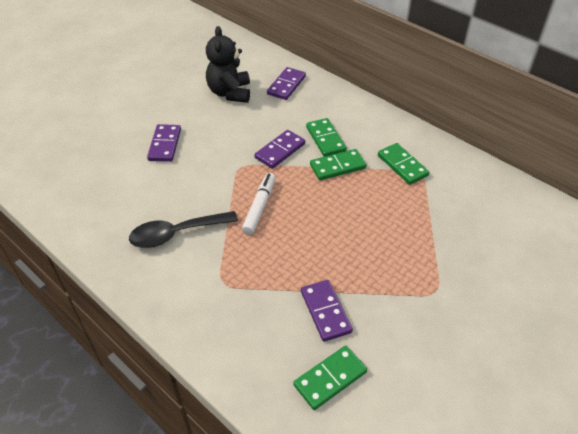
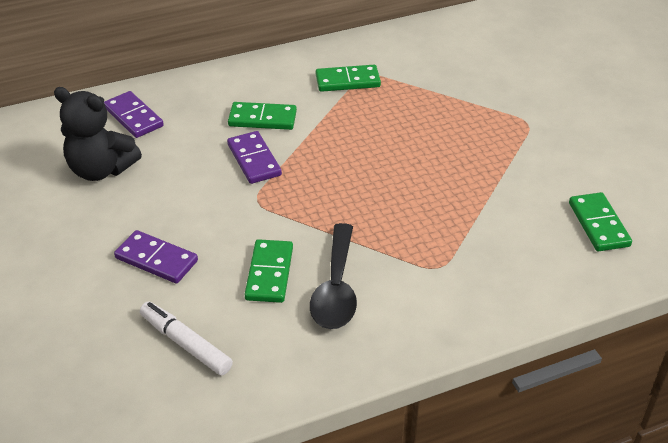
camera: 65 degrees left, 5 degrees down
(259, 207) = (338, 205): white marker -> white marker (186, 344)
(325, 311) = (517, 201): purple domino -> none
(337, 167) = (315, 125): green domino -> green domino (269, 273)

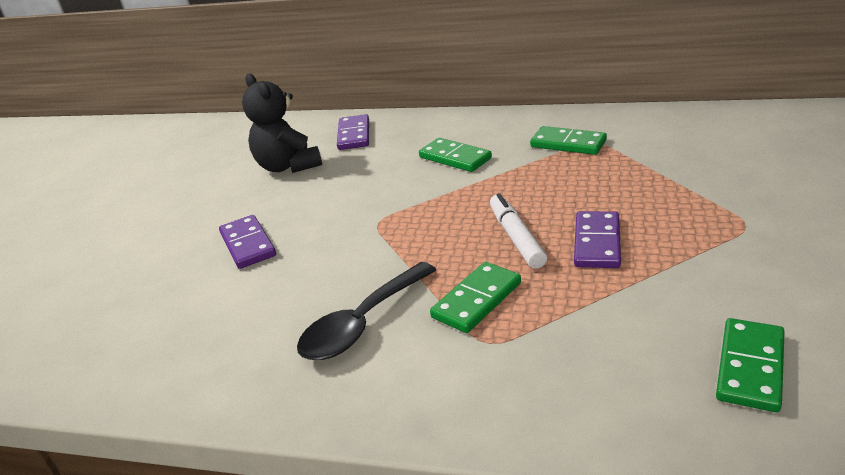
camera: 40 degrees right, 10 degrees down
(186, 344) = (188, 322): white marker -> white marker (516, 238)
(254, 160) = (411, 188): purple domino -> purple domino (597, 243)
(269, 273) = (319, 287): green domino -> green domino (477, 300)

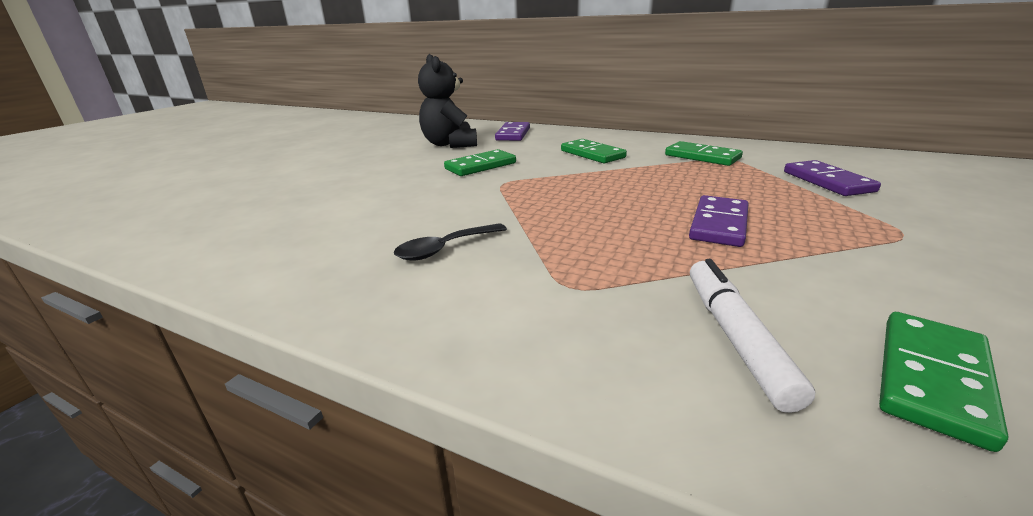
camera: 10 degrees right, 5 degrees down
(247, 244) = (383, 182): purple domino -> purple domino (827, 181)
(362, 323) = (445, 248): black spoon -> black spoon, size x0.63
(477, 300) = (571, 249): green domino -> green domino (481, 166)
(516, 238) = (631, 209): white marker -> white marker (735, 337)

